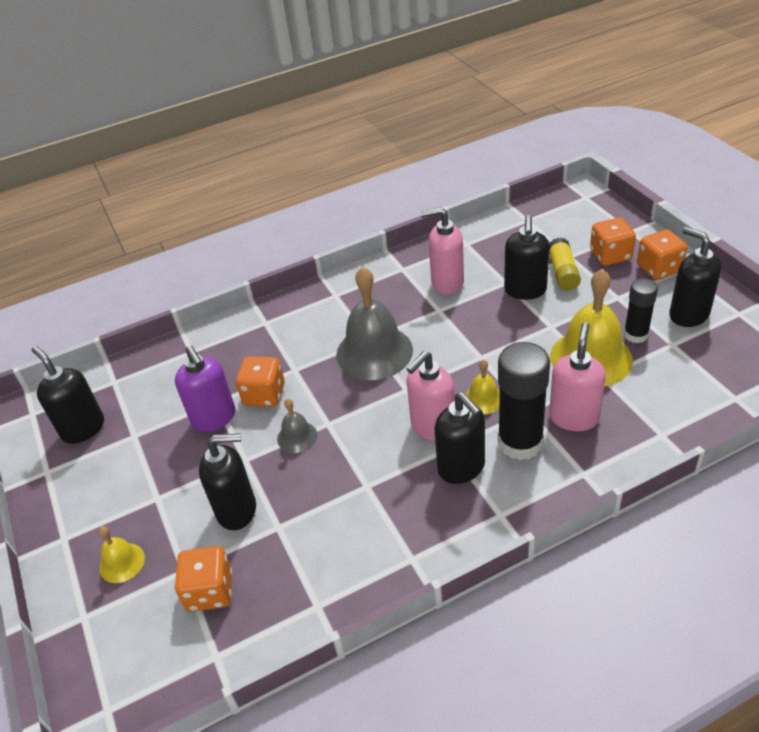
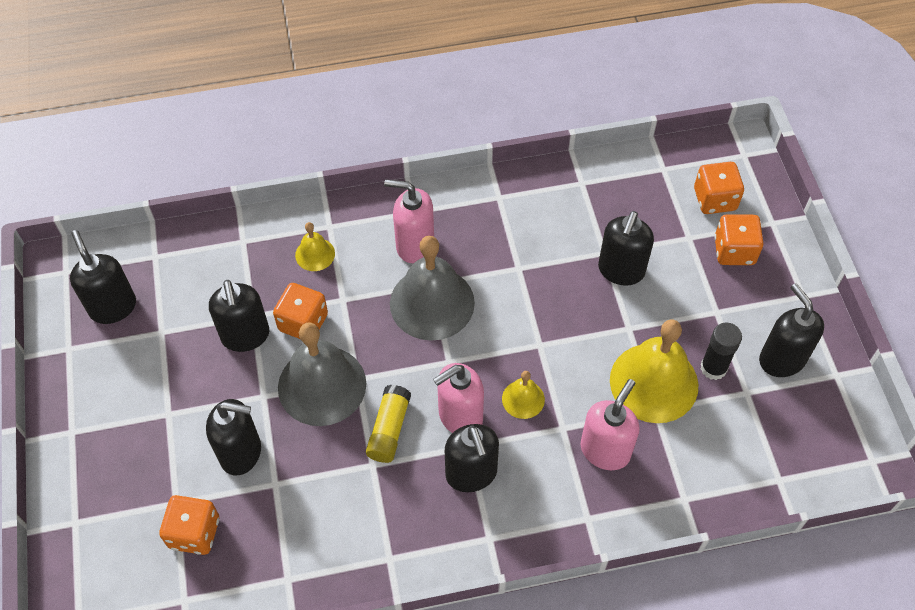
camera: 10 degrees right, 15 degrees up
(122, 562) = (121, 476): yellow bell -> yellow bell (315, 254)
(214, 418) = (245, 336): purple soap dispenser -> black soap dispenser
(297, 437) = (322, 385): grey bell -> grey bell, size x2.08
(447, 283) = (540, 233): pink soap dispenser -> pink soap dispenser (414, 245)
(520, 442) = (540, 463): black glue stick -> none
(562, 272) = (671, 258): yellow glue stick -> yellow glue stick (389, 429)
(659, 269) = (779, 287): orange dice -> orange dice (715, 199)

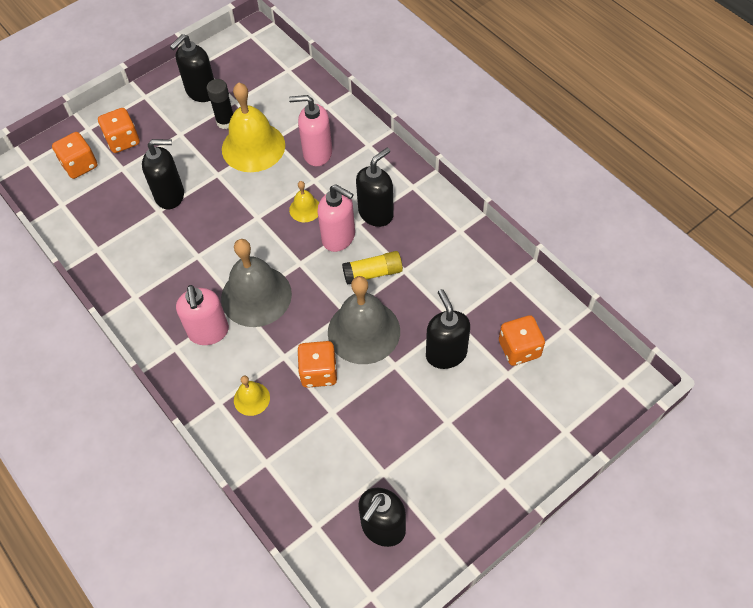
camera: 115 degrees left, 0 degrees up
(245, 336) = (352, 406): black soap dispenser -> none

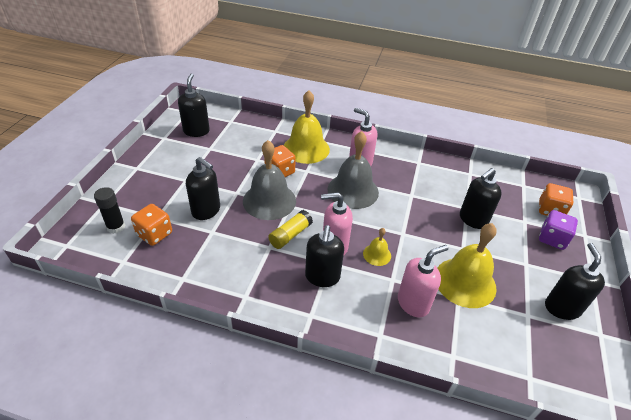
camera: 140 degrees right, 15 degrees down
(123, 140) = (552, 239): orange dice -> purple dice
(225, 122) = (510, 292): black glue stick -> black glue stick (116, 227)
(251, 398) = (306, 148): yellow bell -> yellow bell, size x2.08

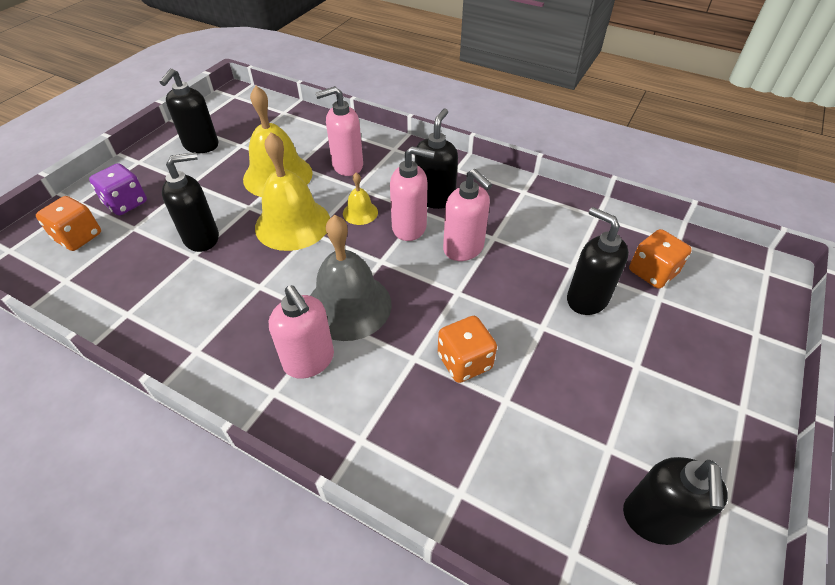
camera: 165 degrees left, 5 degrees up
(116, 227) = (713, 289): black glue stick -> none
(269, 200) = (488, 304): grey bell -> none
(290, 235) = (464, 249): yellow glue stick -> pink soap dispenser
(306, 148) = (400, 419): yellow bell -> yellow bell (292, 224)

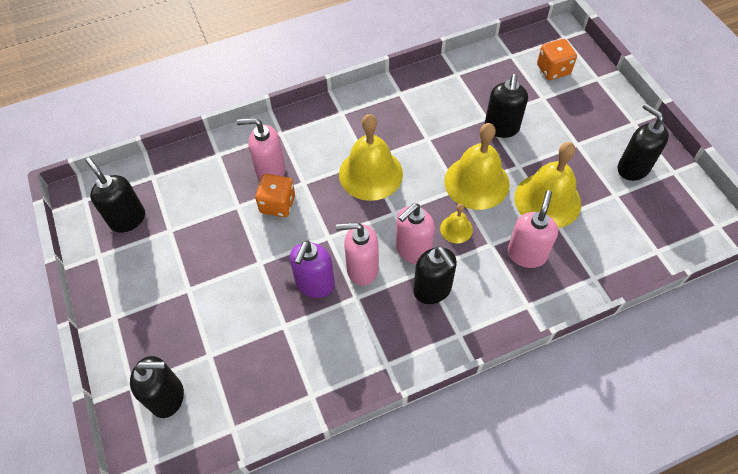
camera: 130 degrees right, 10 degrees up
(126, 203) = (577, 101): purple dice -> none
(309, 361) = (347, 136): pink soap dispenser -> pink soap dispenser (270, 171)
(348, 305) = (370, 173): grey bell -> yellow bell
(514, 270) = (315, 284): none -> purple soap dispenser
(586, 299) = (252, 308): black soap dispenser -> black soap dispenser (167, 397)
(652, 272) = (229, 375): orange dice -> none

